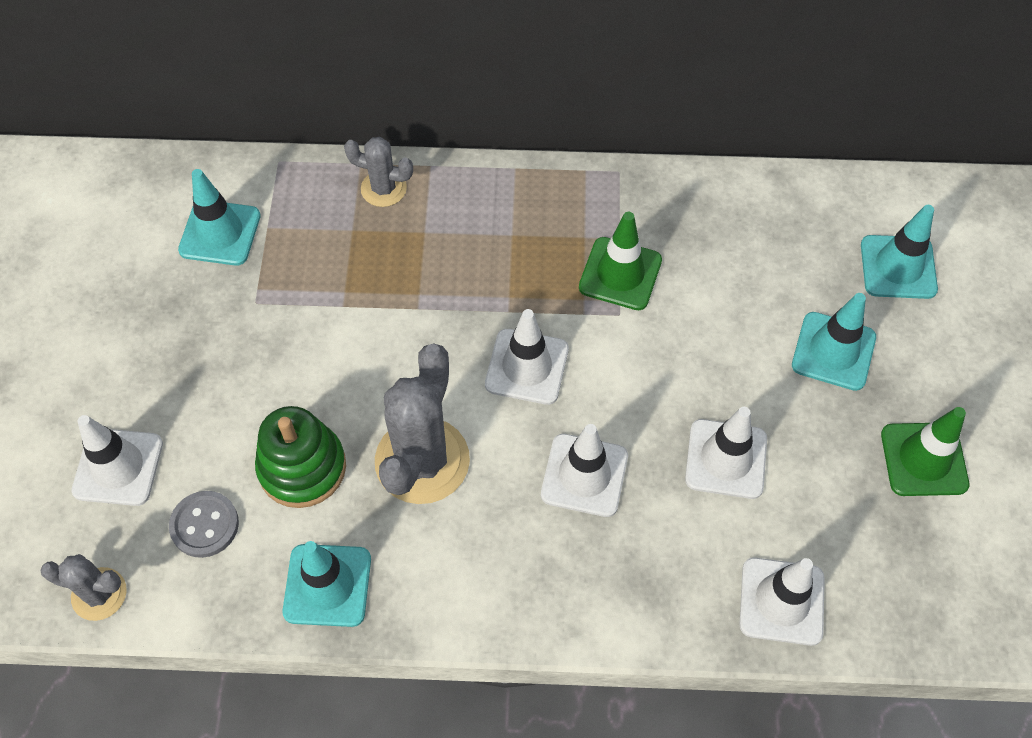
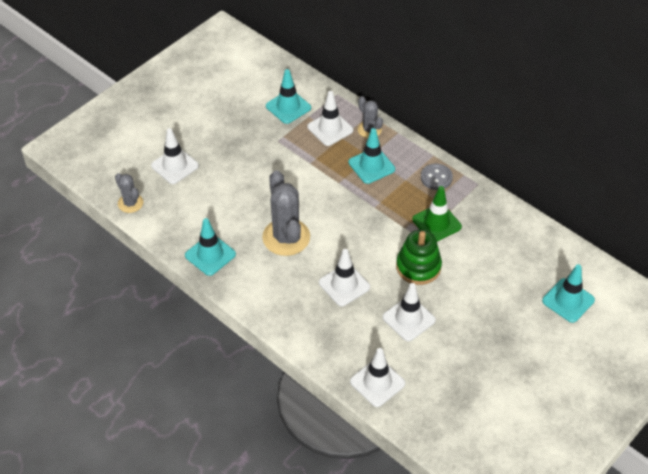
camera: 40 degrees right, 10 degrees down
(204, 525) = (186, 205): grey button -> grey button (436, 178)
(302, 467) = (239, 209): green stacking toy -> green stacking toy (418, 267)
(422, 461) = (286, 237): grey cactus -> grey cactus turned 75 degrees counterclockwise
(527, 367) = (361, 232): white traffic cone -> white traffic cone (330, 128)
(833, 351) = (500, 312): turquoise traffic cone -> turquoise traffic cone (371, 166)
(924, 459) = (496, 377): green traffic cone -> none

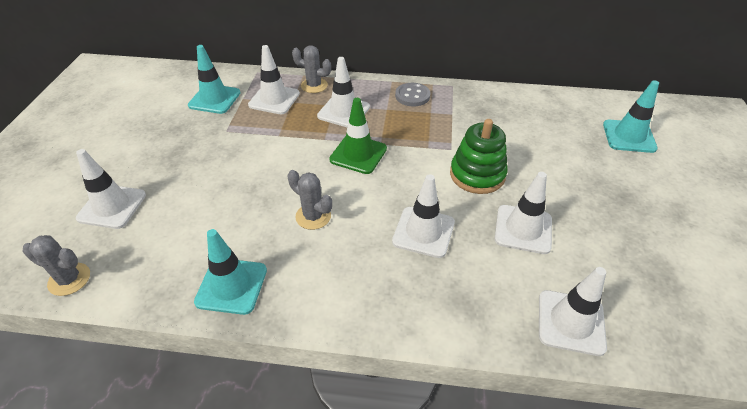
camera: 35 degrees left, 5 degrees down
(286, 237) = (313, 216): grey cactus -> grey cactus, size x0.55
(371, 166) = (343, 111): turquoise traffic cone -> white traffic cone
(436, 223) = (452, 130): green traffic cone -> green traffic cone (358, 154)

